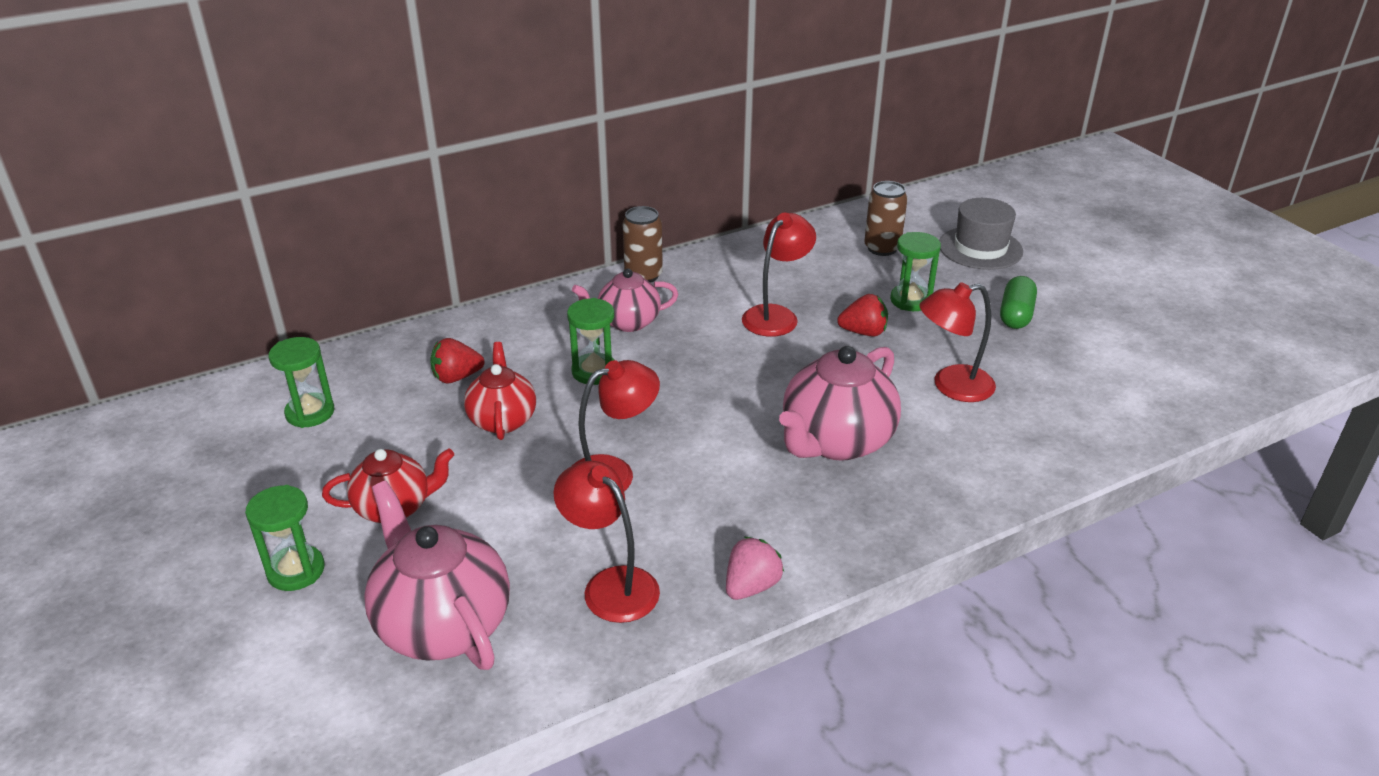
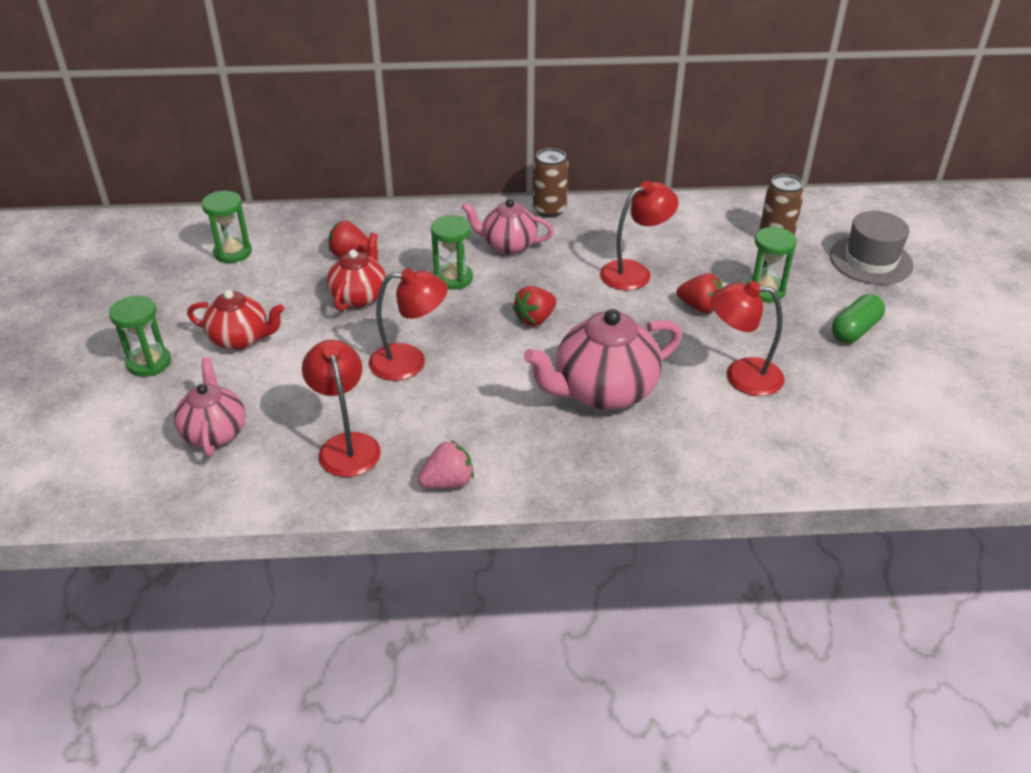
camera: 25 degrees right, 5 degrees up
(442, 624) = (214, 432): pink teapot -> pink teapot, size x0.63
(713, 389) = (535, 319): none -> red strawberry

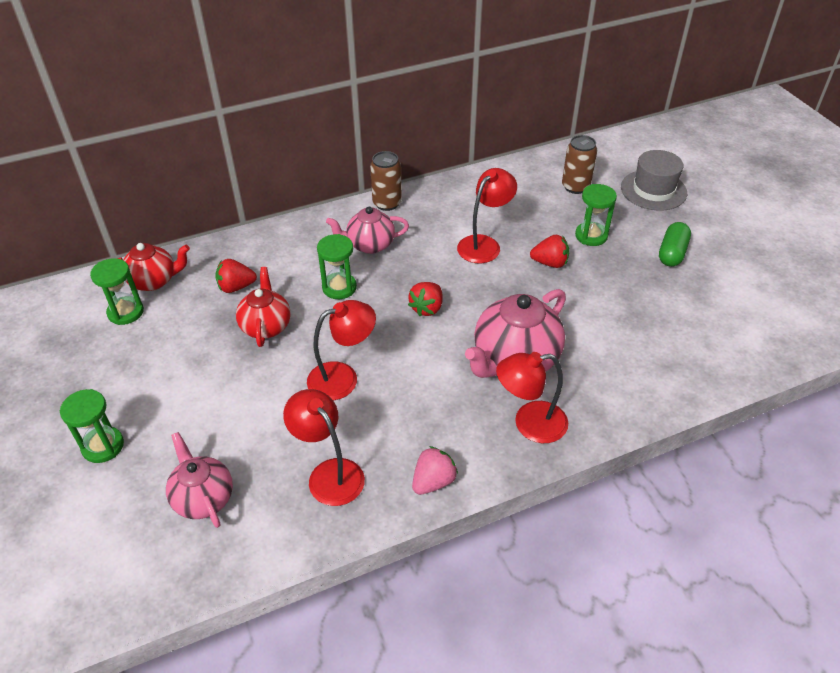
camera: 20 degrees left, 5 degrees up
(241, 339) = (179, 397): red teapot -> red teapot (154, 281)
(741, 376) = (611, 315): red lamp -> red lamp (529, 424)

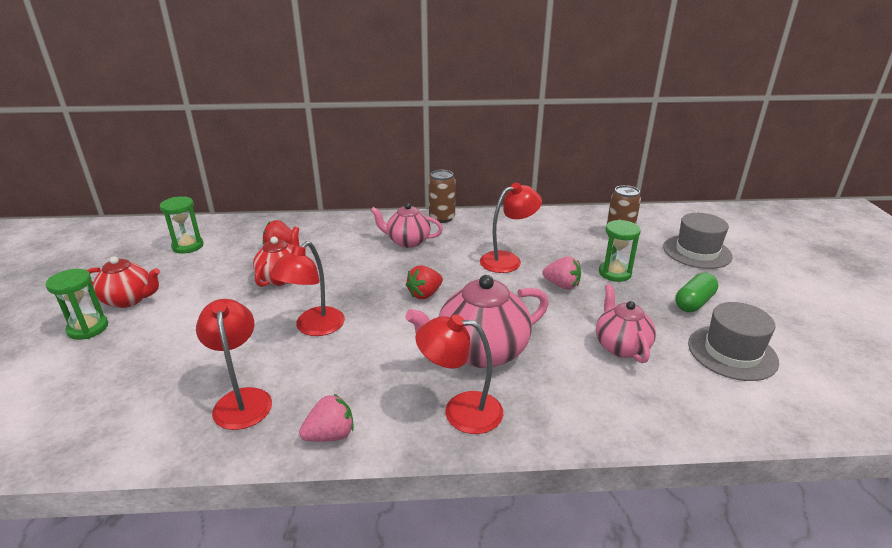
camera: 20 degrees right, 15 degrees down
(154, 281) = (225, 232): red teapot -> red teapot (129, 299)
(203, 498) = (124, 388): pink teapot -> pink teapot (621, 346)
(339, 287) = (361, 264): green hourglass -> none
(343, 377) = (313, 328): red lamp -> red lamp turned 120 degrees clockwise
(550, 263) = (562, 285): red strawberry -> pink strawberry
(720, 300) = (732, 352): none -> grey hat

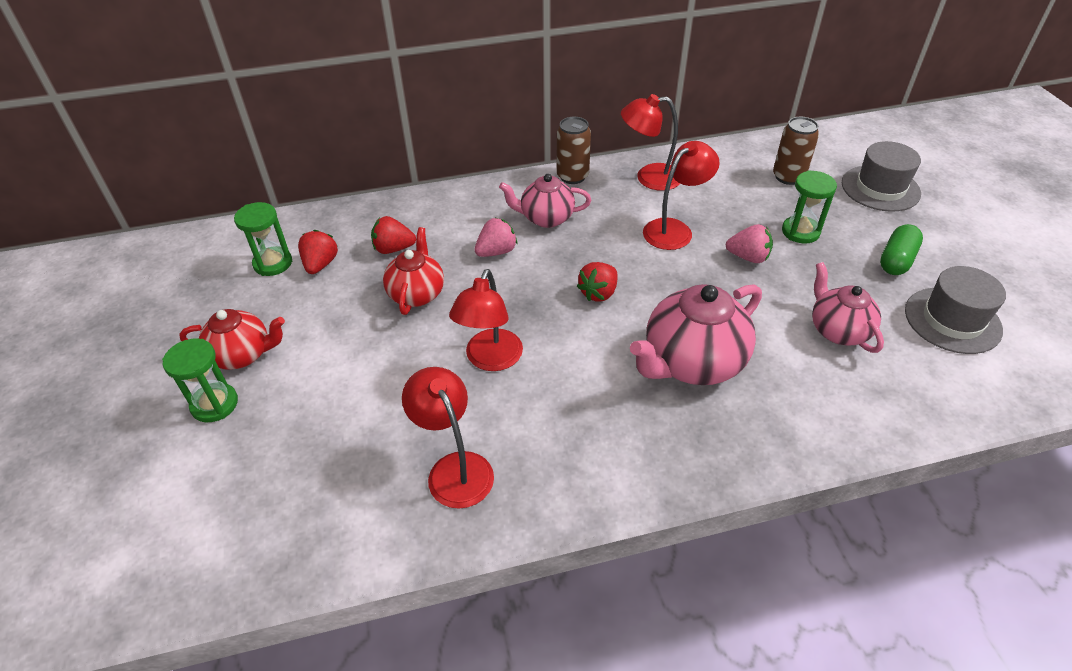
camera: 10 degrees left, 15 degrees up
(221, 251) = (320, 264): none -> red strawberry
(330, 435) = (574, 494): pink strawberry -> pink strawberry (496, 252)
(460, 411) = (700, 440): red lamp -> red lamp (649, 178)

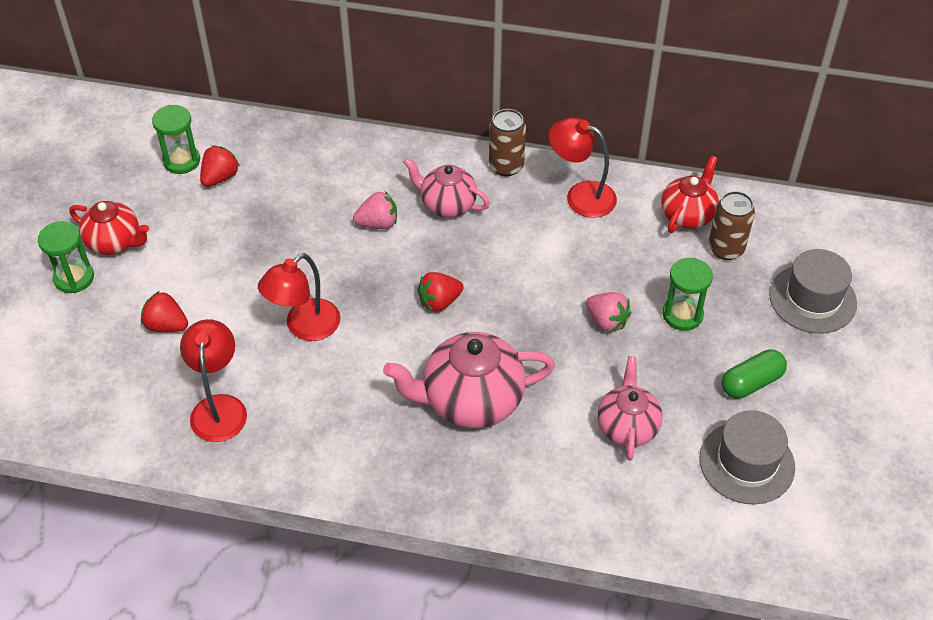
camera: 25 degrees right, 5 degrees up
(393, 249) = (290, 185): red strawberry -> red strawberry (166, 325)
(417, 293) = (283, 239): red teapot -> red teapot (687, 215)
(674, 229) = (560, 264): red lamp -> none

